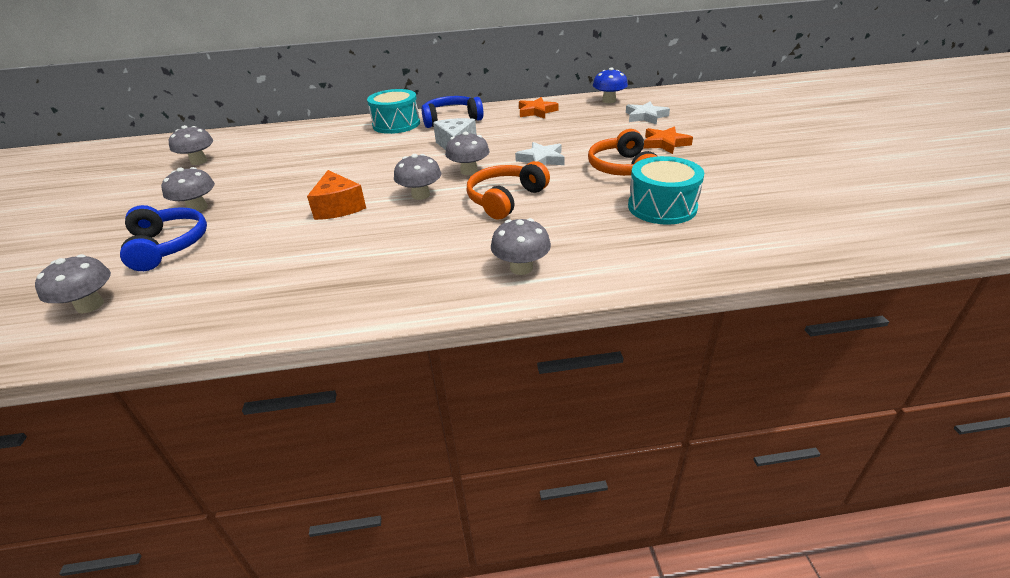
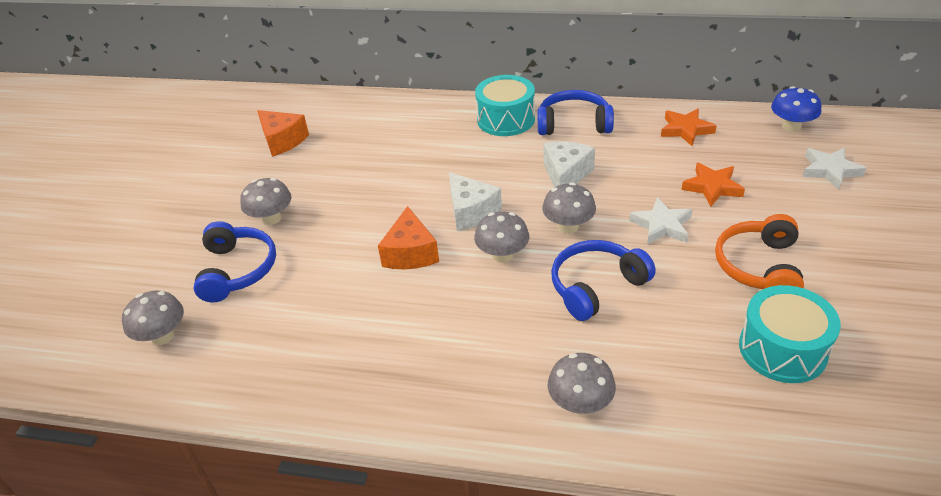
camera: 20 degrees right, 5 degrees up
(199, 161) = (282, 140): grey mushroom -> orange cheese
(385, 176) = (471, 212): none -> white cheese
(505, 199) = (596, 286): orange headphones -> blue headphones
(665, 143) = (835, 231): orange star -> orange star (712, 187)

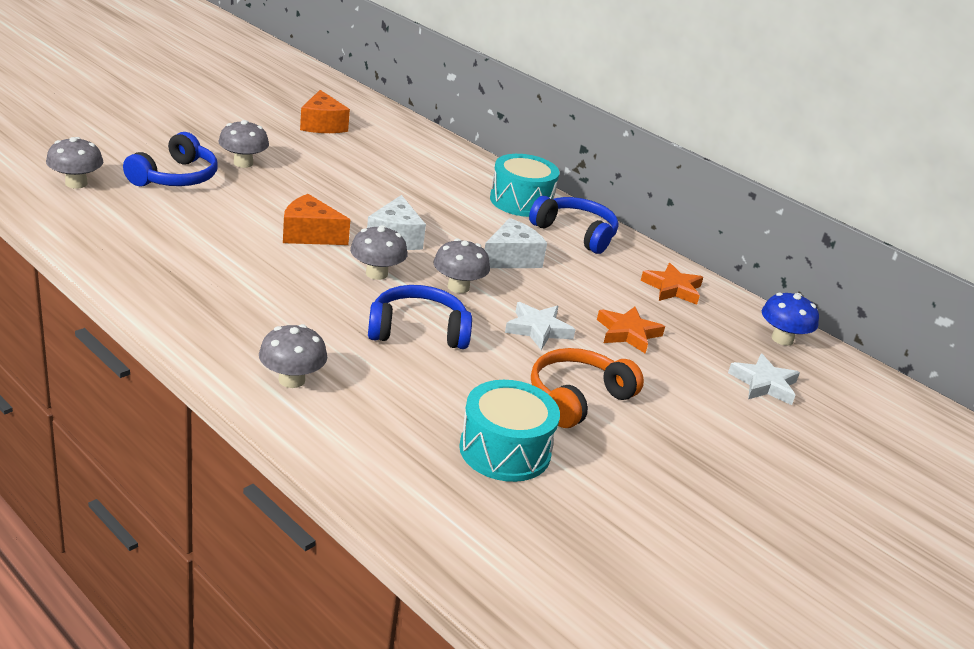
camera: 25 degrees right, 10 degrees down
(410, 253) = (310, 235): orange cheese -> orange cheese turned 75 degrees clockwise

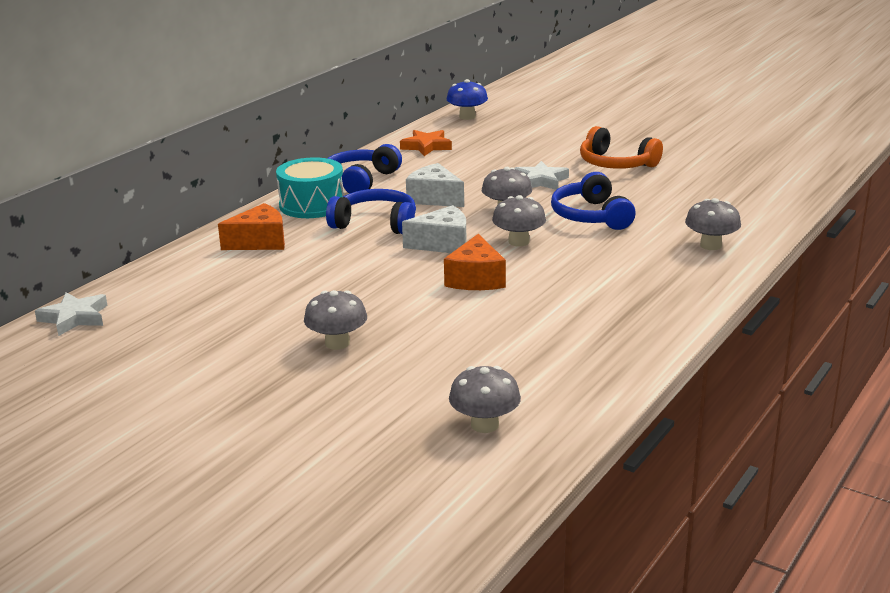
camera: 95 degrees left, 5 degrees down
(175, 177) = (411, 371): blue headphones -> blue headphones (376, 223)
(322, 125) = (181, 321): orange cheese -> orange cheese (259, 242)
(505, 450) = (700, 177): turquoise drum -> none
(628, 333) = (512, 156): orange star -> none
(764, 384) = (533, 120): white star -> white star (74, 318)

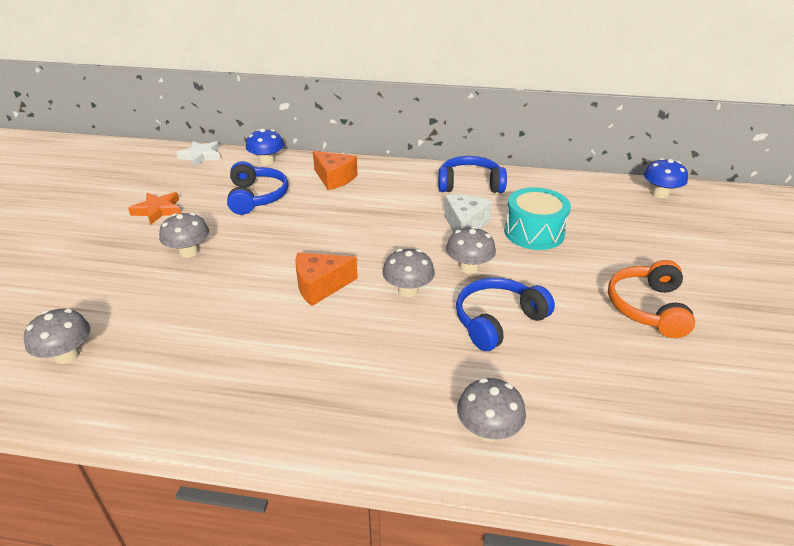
camera: 65 degrees right, 10 degrees up
(157, 275) = (267, 161): none -> blue mushroom
(312, 205) = (409, 179): turquoise drum -> turquoise drum (534, 232)
(376, 223) = (395, 212): blue headphones -> blue headphones (256, 197)
(426, 146) = (569, 193): orange star -> orange star (158, 210)
(443, 244) = (378, 252): white cheese -> none
(540, 181) = (554, 269): white star -> none

